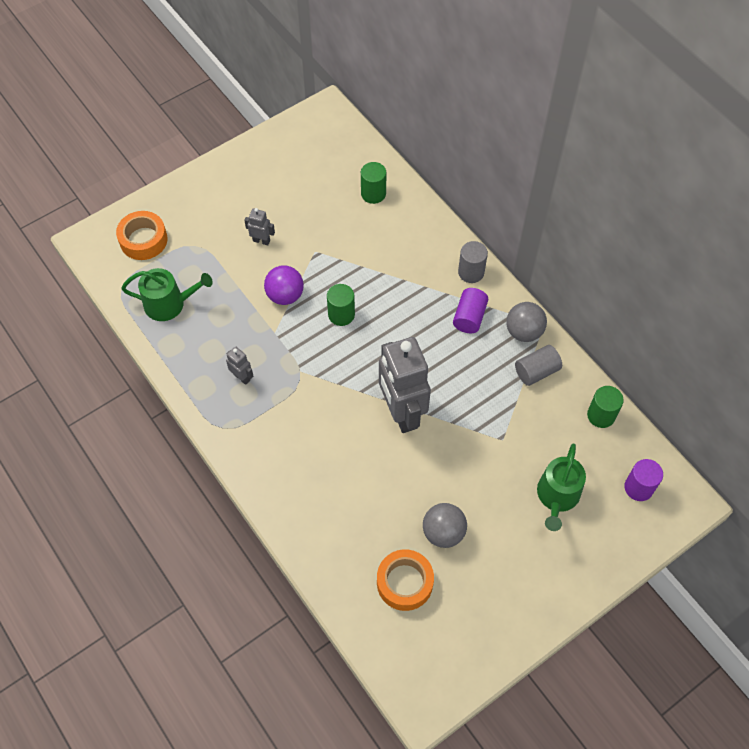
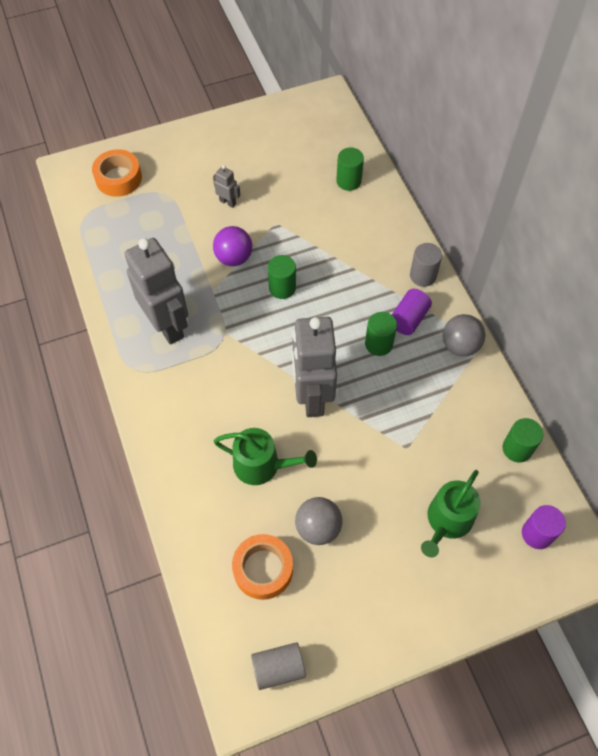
camera: 15 degrees right, 0 degrees up
(169, 304) = (123, 241): green watering can -> green watering can (262, 465)
(242, 377) = (167, 325): grey robot -> grey robot, size x2.40
(448, 348) = (378, 344): none -> green cylinder
(536, 371) = (461, 388): grey cylinder -> grey cylinder (278, 668)

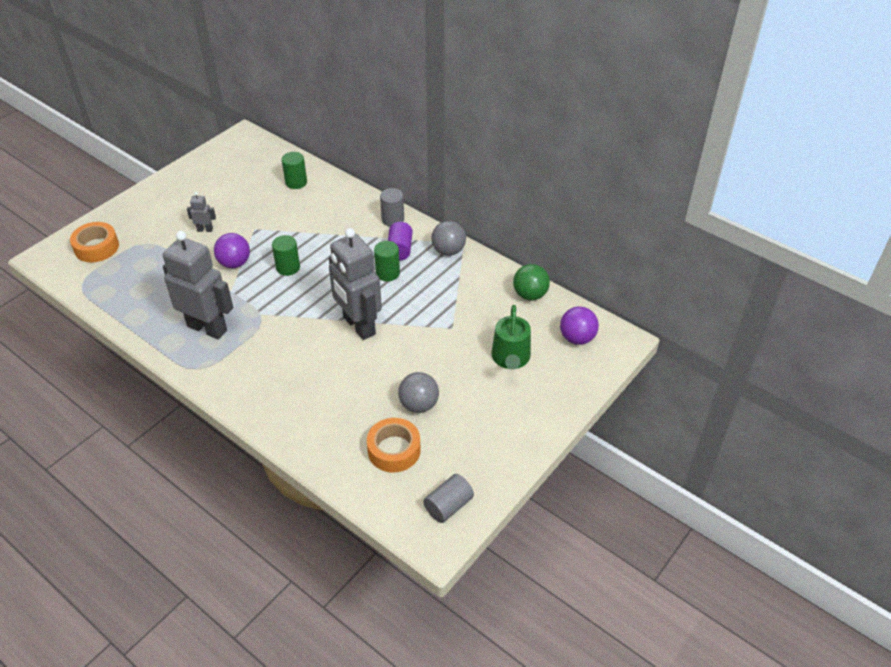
camera: 30 degrees left, 15 degrees down
(262, 465) = (348, 385): green watering can -> none
(517, 448) = (530, 295): green cylinder -> green ball
(537, 534) = (577, 338): purple cylinder -> purple ball

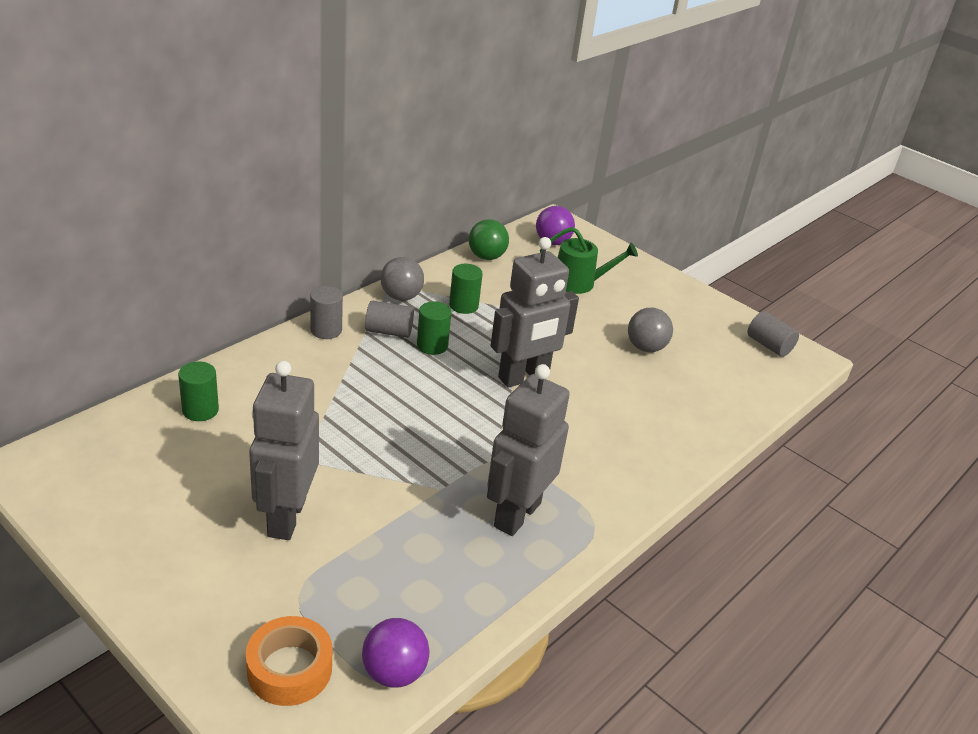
camera: 90 degrees left, 10 degrees down
(205, 229) = (286, 517): grey robot -> grey robot, size x2.40
(234, 263) = (380, 483): purple ball -> purple ball (394, 672)
(288, 267) = (402, 429): green cylinder -> green cylinder (463, 305)
(394, 450) = (708, 370): orange tape -> none
(400, 249) = (389, 331): purple cylinder -> grey cylinder

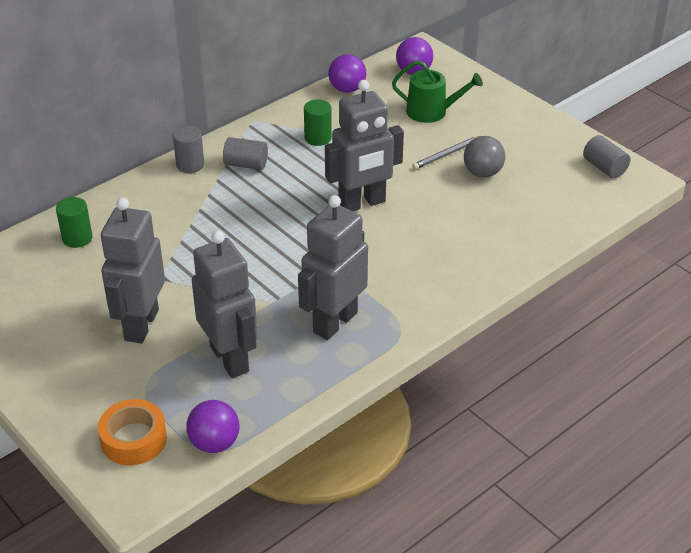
camera: 10 degrees right, 5 degrees up
(399, 560) = (230, 359): none -> grey robot
(401, 296) = (261, 131): grey ball -> none
(432, 345) = (283, 176): green cylinder -> none
(486, 257) = (347, 89): green ball -> purple ball
(604, 327) = (447, 154): none -> grey pencil

